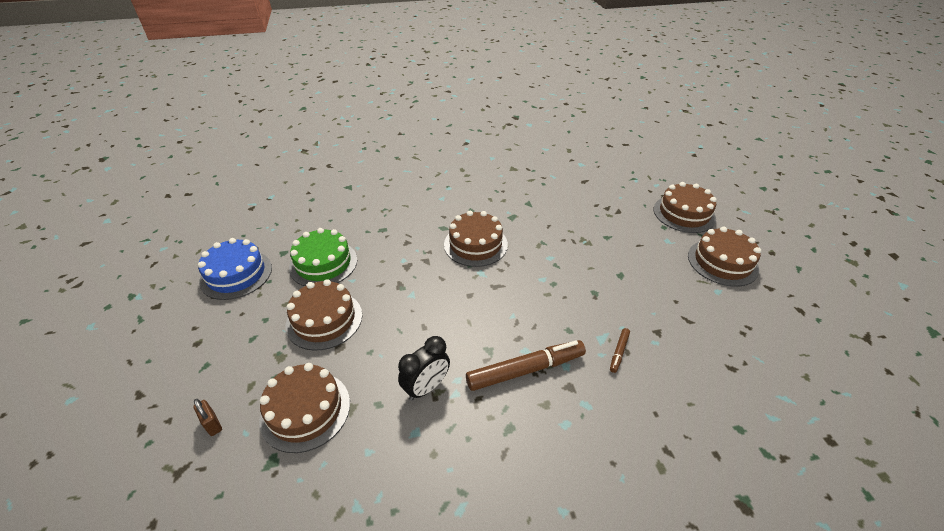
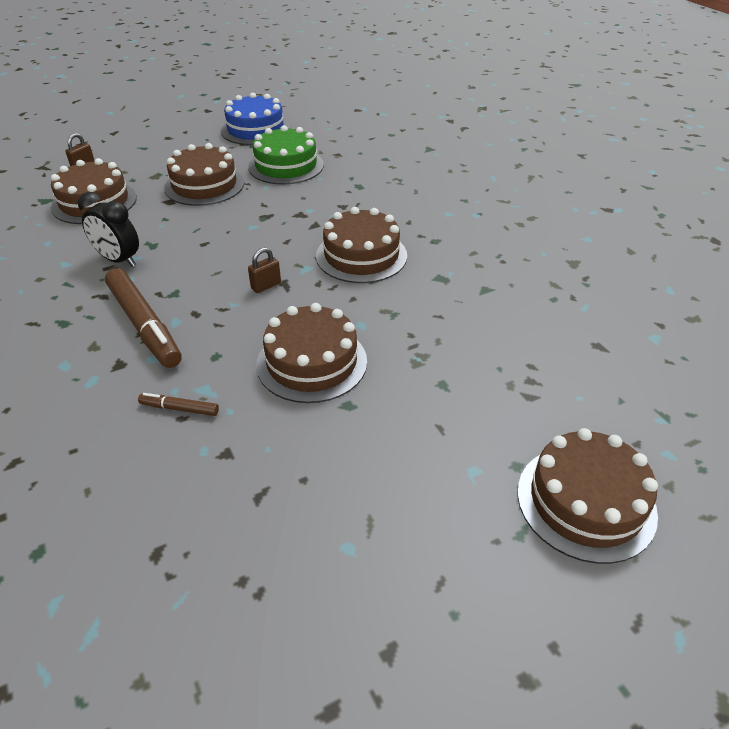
camera: 75 degrees right, 0 degrees up
(495, 296) = (266, 286): none -> brown padlock
(722, 262) = (443, 564): brown cake -> brown cake (312, 362)

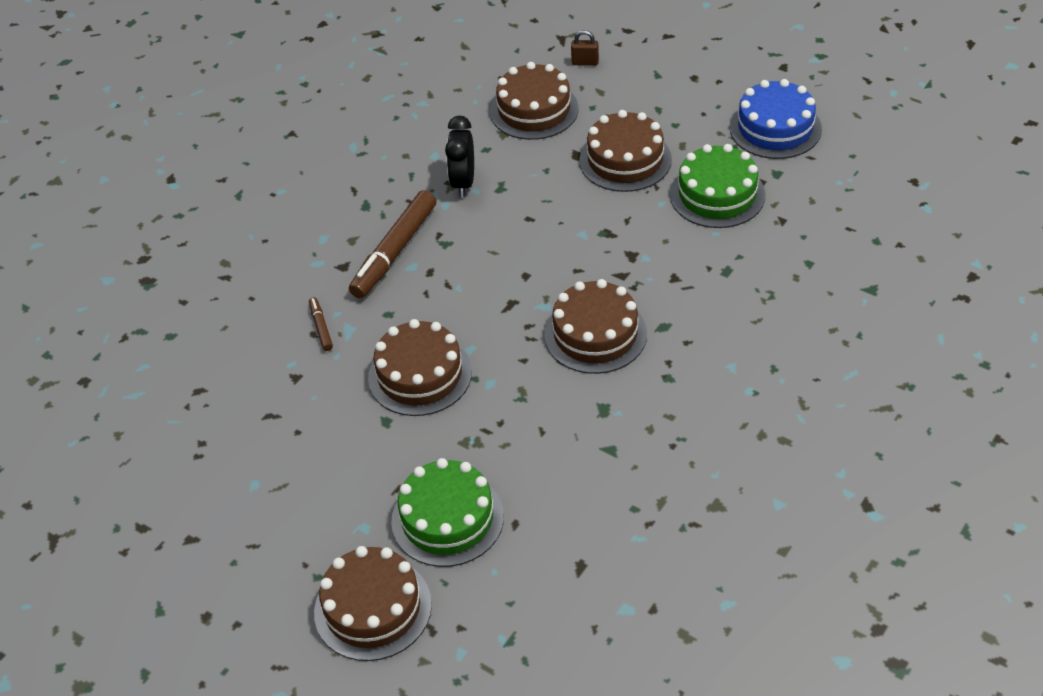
camera: 65 degrees right, 5 degrees up
(266, 286) = (498, 294): brown padlock -> none
(500, 405) = (447, 518): none -> green cake

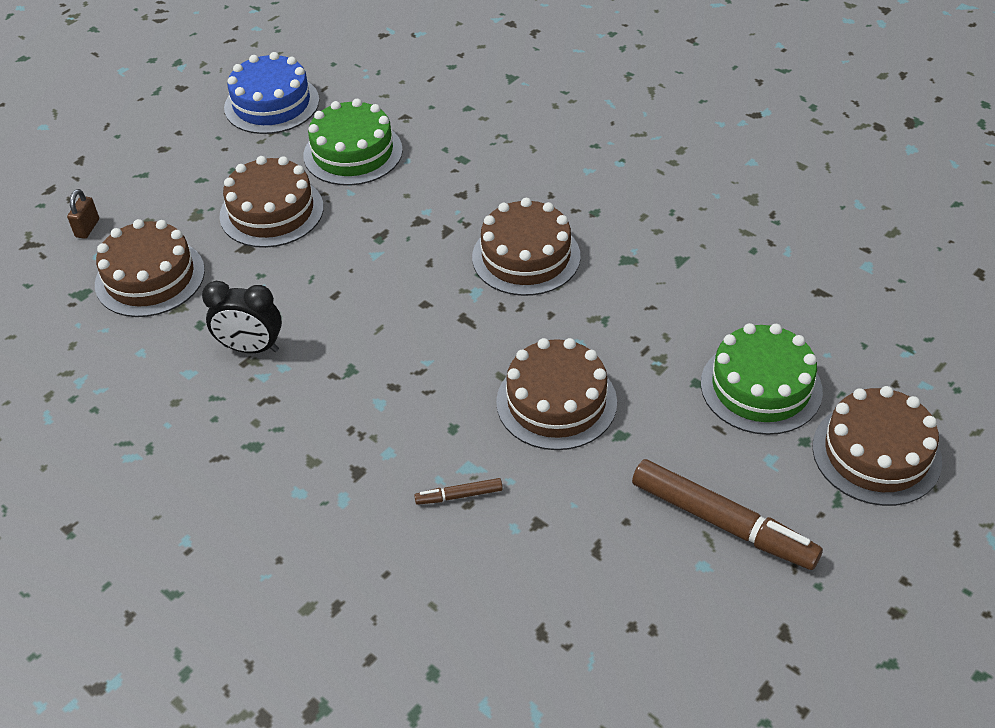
camera: 85 degrees left, 0 degrees up
(394, 251) = (348, 418): brown marker -> brown marker (722, 523)

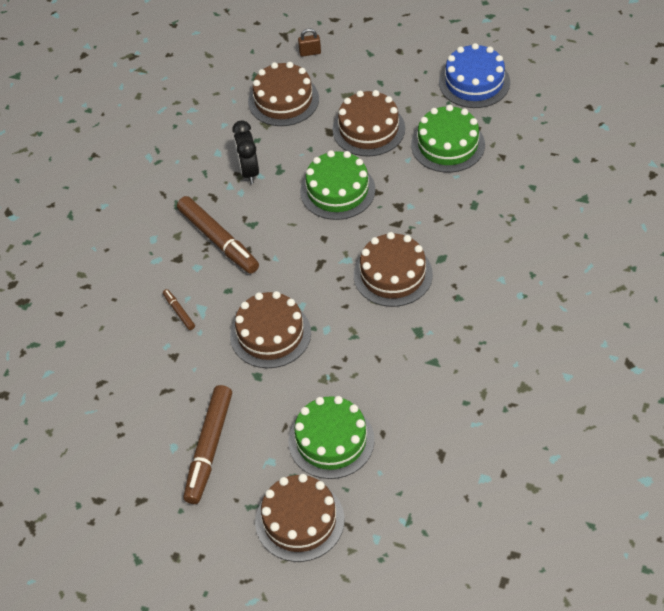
camera: 70 degrees right, 5 degrees up
(353, 268) = (337, 190): none -> green cake
(354, 415) = (218, 240): none -> brown marker

